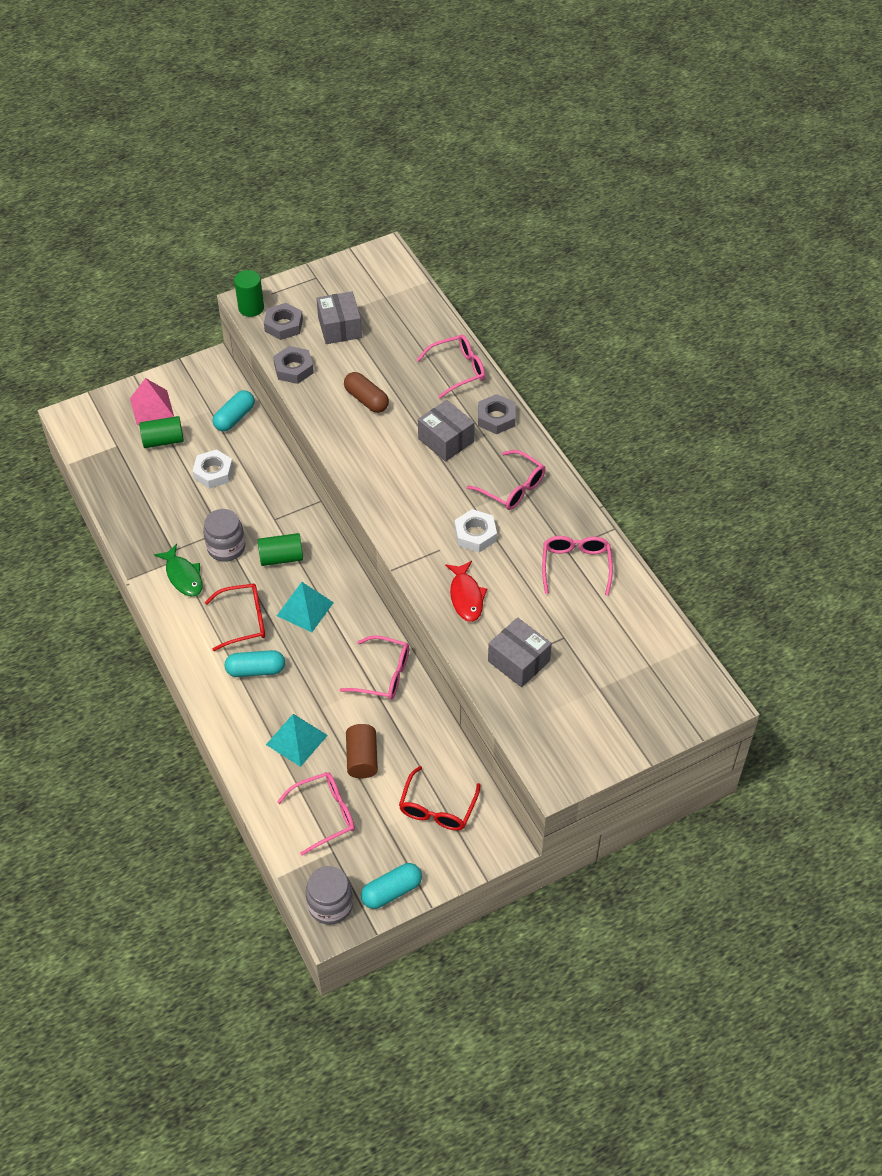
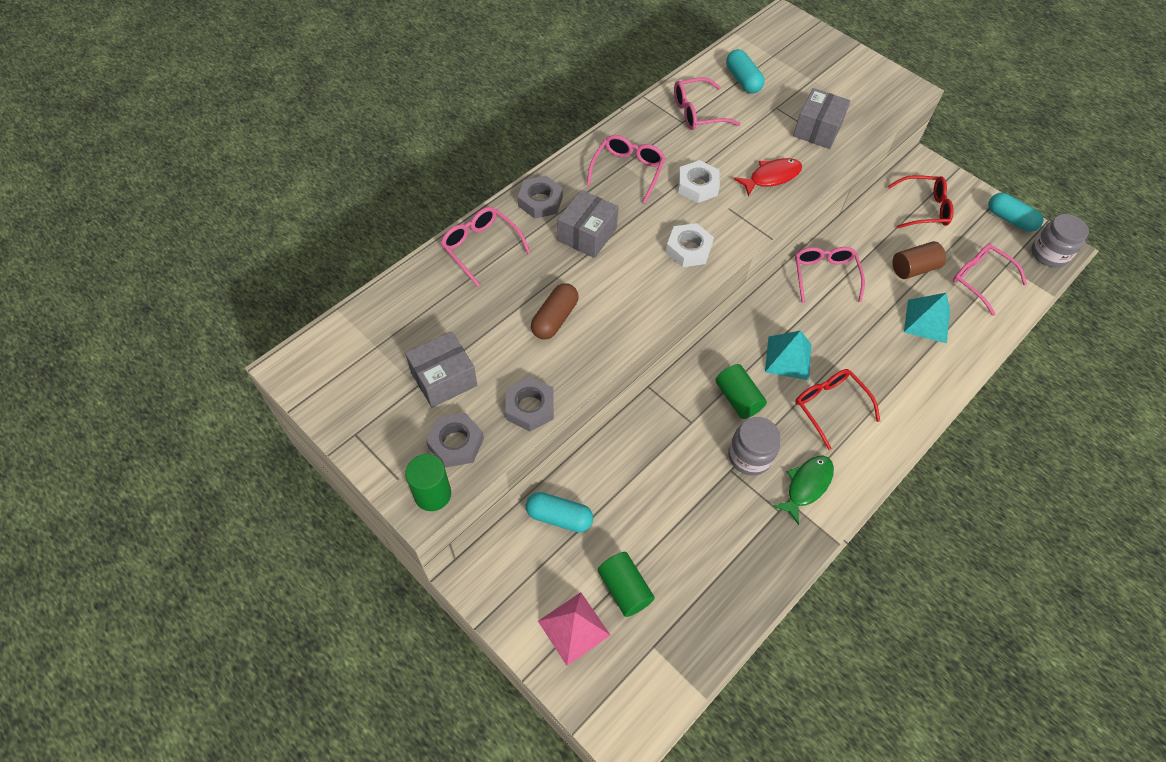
camera: 110 degrees left, 5 degrees up
(213, 472) = (652, 509): white nut -> white nut (688, 249)
(256, 670) = (877, 377): turquoise capsule -> turquoise capsule (742, 80)

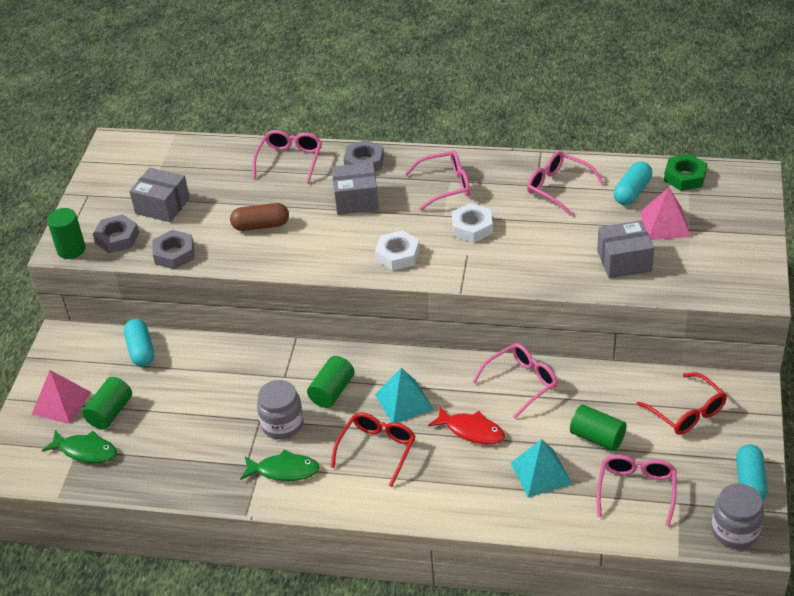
camera: 60 degrees right, 15 degrees down
(661, 639) = (85, 451): none -> green fish
(752, 46) = (684, 177): none -> green nut
(771, 177) = (531, 261): red fish -> red fish (471, 430)
(795, 86) = (665, 224): none -> pink pyramid
(913, 268) = (597, 437): brown cylinder -> green cylinder

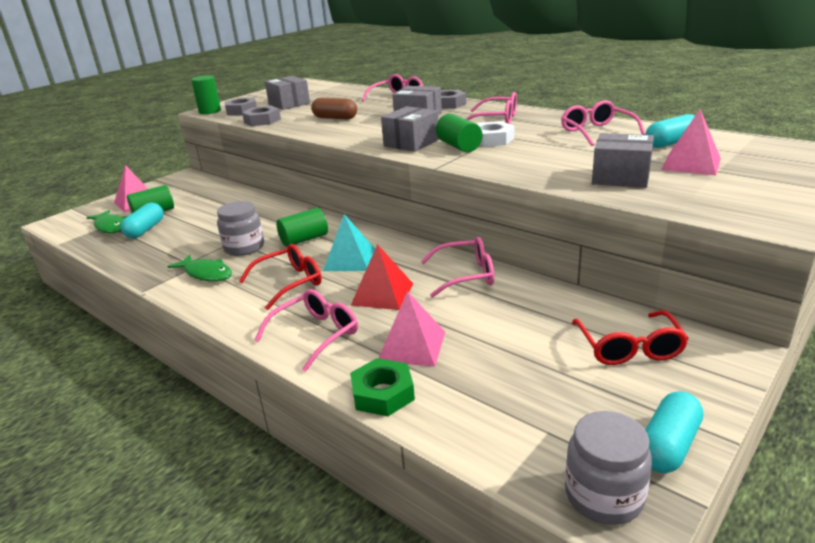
camera: 30 degrees right, 15 degrees down
(141, 350) = (217, 190): turquoise capsule -> turquoise capsule (145, 229)
(397, 255) = (411, 143): white nut -> grey box
(471, 430) = (382, 294): red fish -> red pyramid
(541, 473) = (412, 346): turquoise pyramid -> pink pyramid
(597, 437) = (501, 337): green cylinder -> green cylinder (459, 146)
(636, 490) = (503, 398): pink glasses -> pink glasses (316, 334)
(684, 177) = (740, 142): green nut -> green nut (383, 393)

